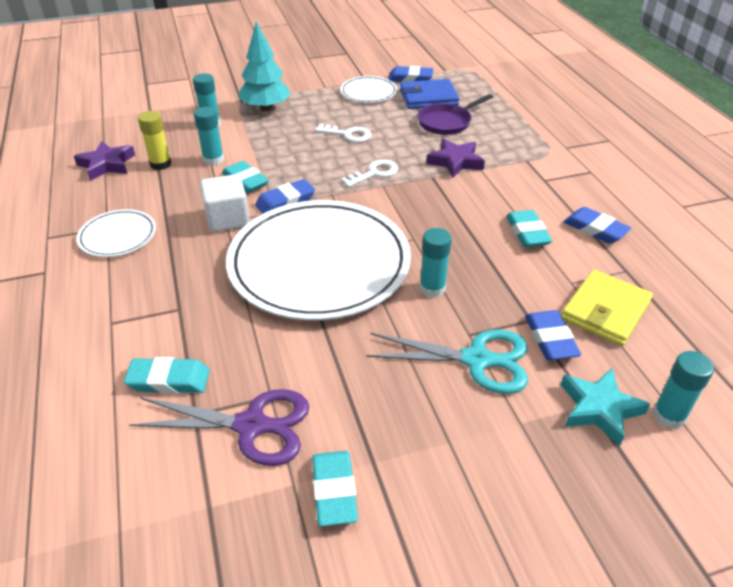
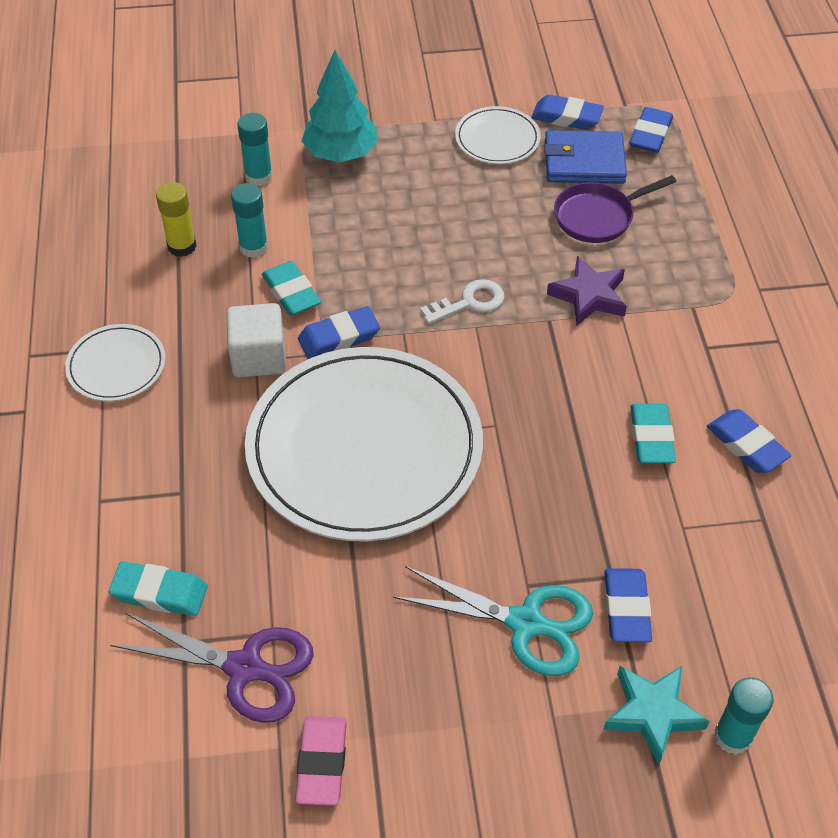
camera: 10 degrees right, 10 degrees up
(107, 165) = (110, 237): purple star -> none
(334, 491) = (322, 763): turquoise eraser -> pink eraser
(348, 135) = (448, 223): white key -> none
(432, 288) = (499, 509): turquoise glue stick -> none
(466, 82) = (650, 135): none -> blue eraser
(605, 311) = (712, 578): yellow wallet -> none

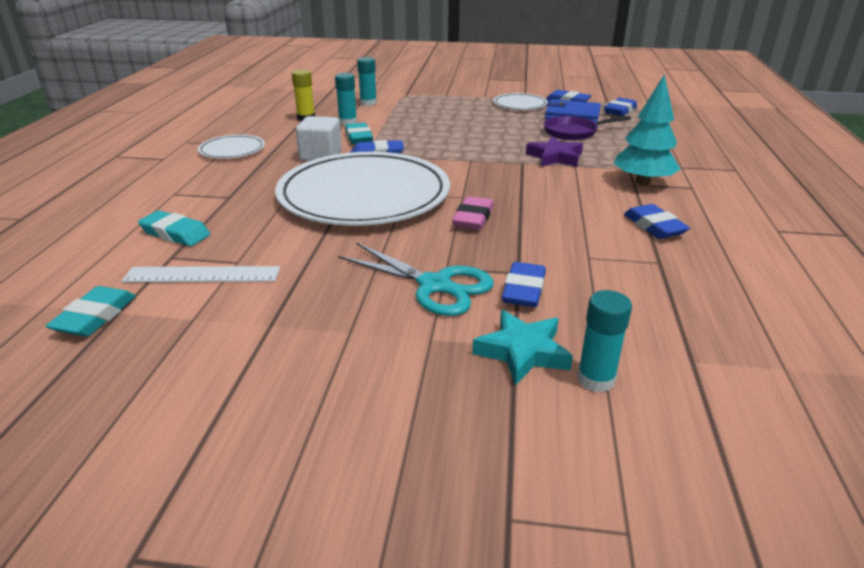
camera: 15 degrees right, 20 degrees down
(244, 668) = (202, 275): purple scissors -> white ruler
(322, 763) = (219, 332): pink eraser -> pink eraser (473, 218)
(340, 154) = (421, 101): turquoise tree -> turquoise tree (642, 182)
(470, 302) = (471, 152): white key -> none
(651, 437) = (578, 214): turquoise eraser -> turquoise eraser (95, 317)

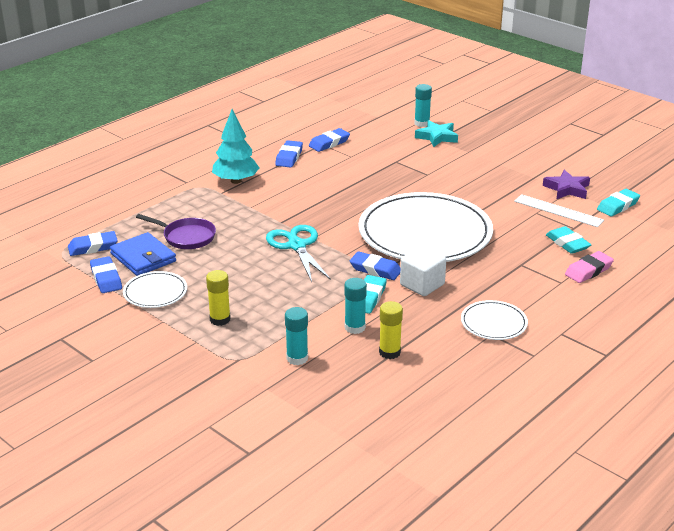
camera: 145 degrees left, 0 degrees up
(435, 285) = (443, 168): turquoise scissors -> turquoise scissors (297, 246)
(450, 105) = (220, 319): none -> yellow glue stick
(473, 218) = (377, 194): pink eraser -> pink eraser (588, 271)
(523, 290) = (405, 154): blue eraser -> blue eraser (329, 143)
(555, 157) = (250, 218): purple star -> purple star (567, 189)

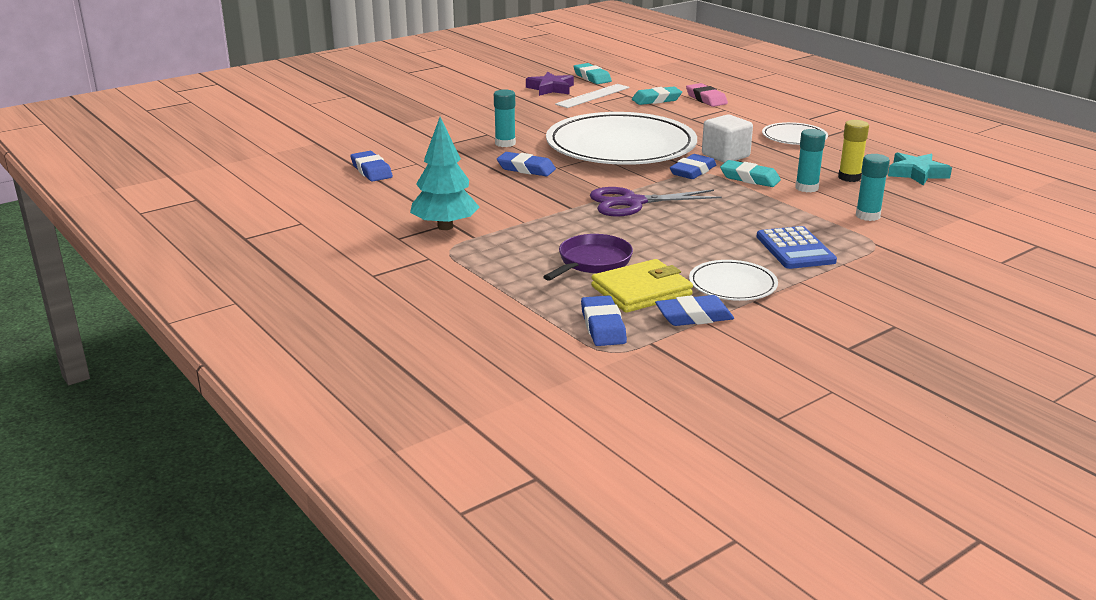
camera: 80 degrees left, 5 degrees down
(143, 257) = (641, 291): blue wallet -> yellow wallet
(220, 319) = (795, 249): yellow glue stick -> blue calculator
(289, 157) = (395, 194): blue eraser -> blue eraser (526, 169)
(297, 246) = (632, 203): turquoise scissors -> purple scissors
(422, 123) = (354, 125): turquoise glue stick -> turquoise glue stick (505, 143)
(437, 137) = (397, 122): turquoise star -> turquoise star (916, 173)

